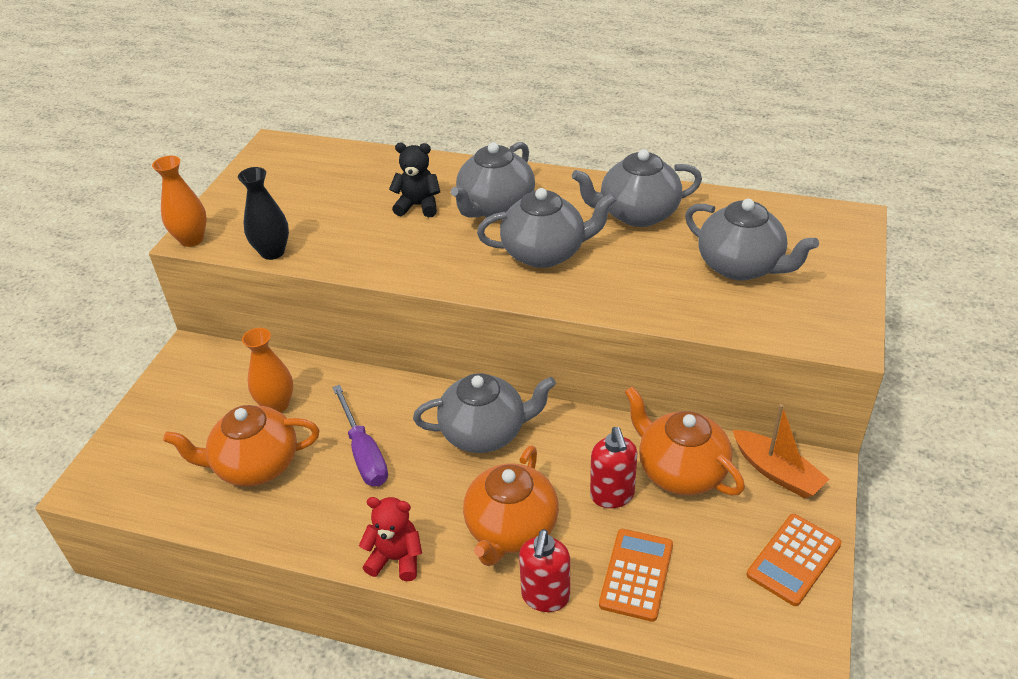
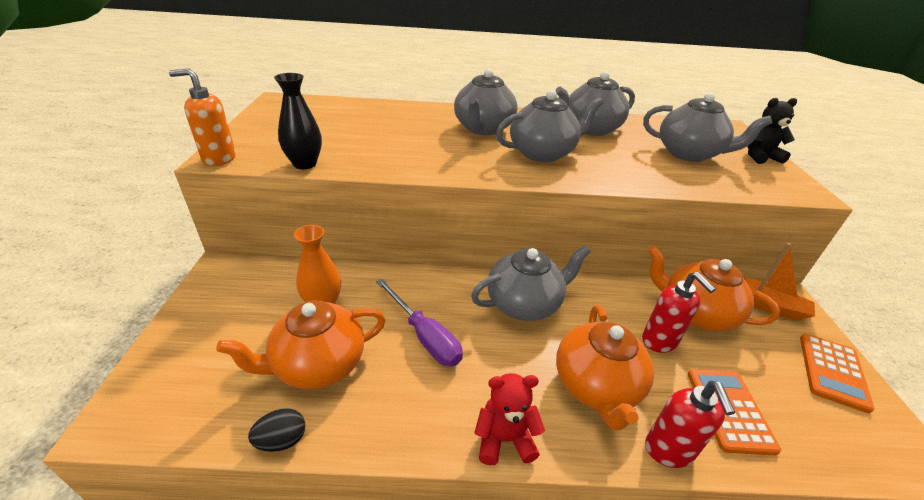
camera: 20 degrees left, 5 degrees down
(192, 239) = (219, 159): orange vase -> orange soap dispenser
(209, 525) = (282, 440): none -> black egg
(418, 206) = (421, 130): black teddy bear -> black teddy bear (760, 156)

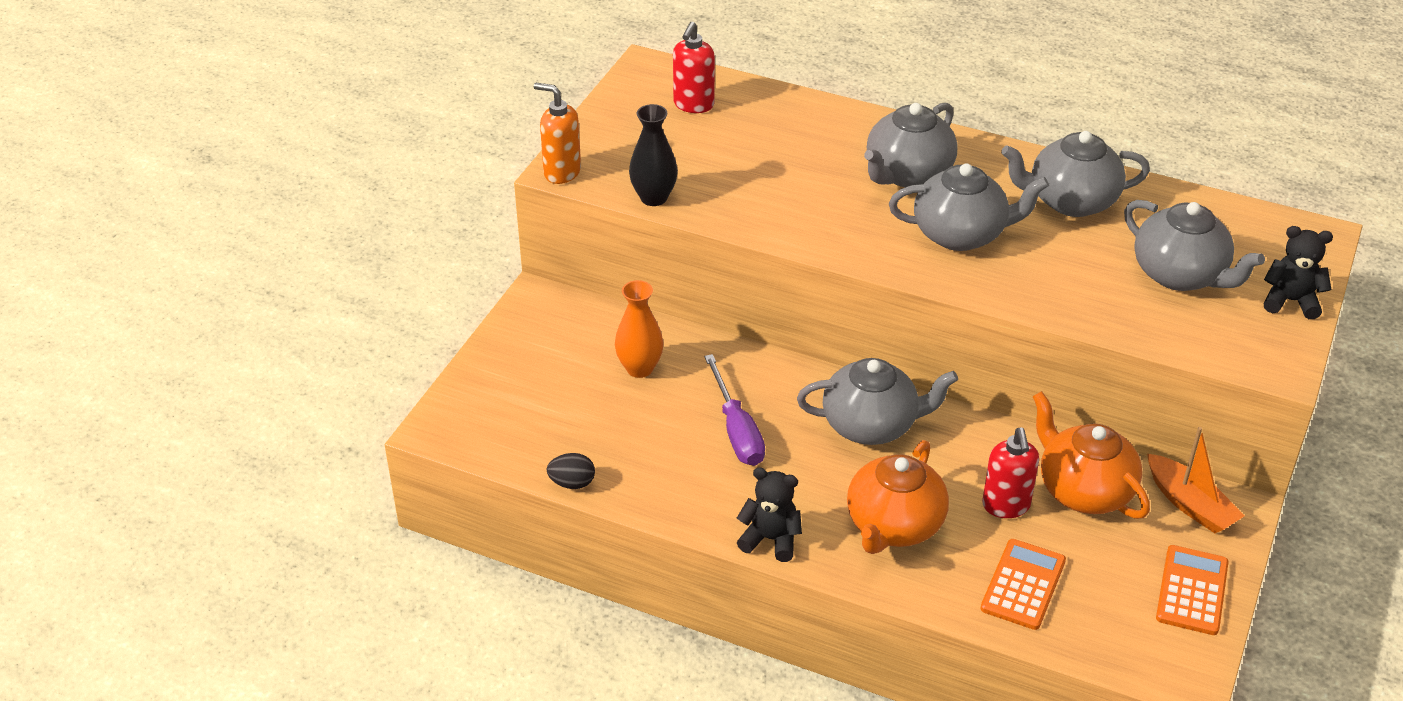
camera: 25 degrees right, 5 degrees up
(318, 364) = (618, 429): orange teapot -> none
(504, 439) = (770, 539): red teddy bear -> black teddy bear
(669, 450) = (925, 594): red soap dispenser -> red soap dispenser (693, 105)
(832, 371) = (1192, 591): orange calculator -> orange calculator turned 150 degrees clockwise

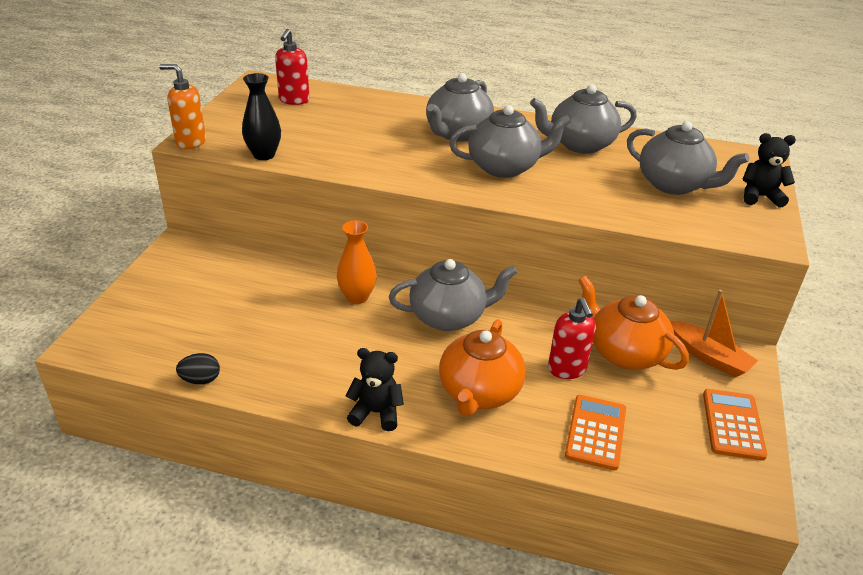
camera: 10 degrees left, 5 degrees down
(639, 368) = (260, 288): orange vase -> orange vase (357, 297)
(736, 430) = (341, 328): purple screwdriver -> none

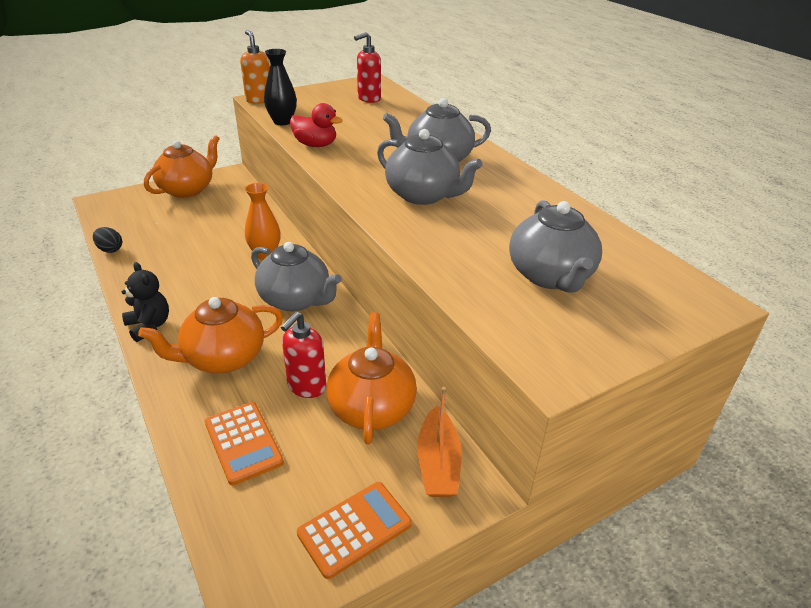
camera: 45 degrees right, 0 degrees up
(163, 281) = (187, 189): none -> orange teapot
(341, 164) = (315, 145): none -> red duck
(580, 144) = (526, 208): grey teapot -> none
(596, 432) = (243, 442): orange calculator -> orange calculator turned 90 degrees clockwise
(760, 197) = (627, 332): black teddy bear -> none

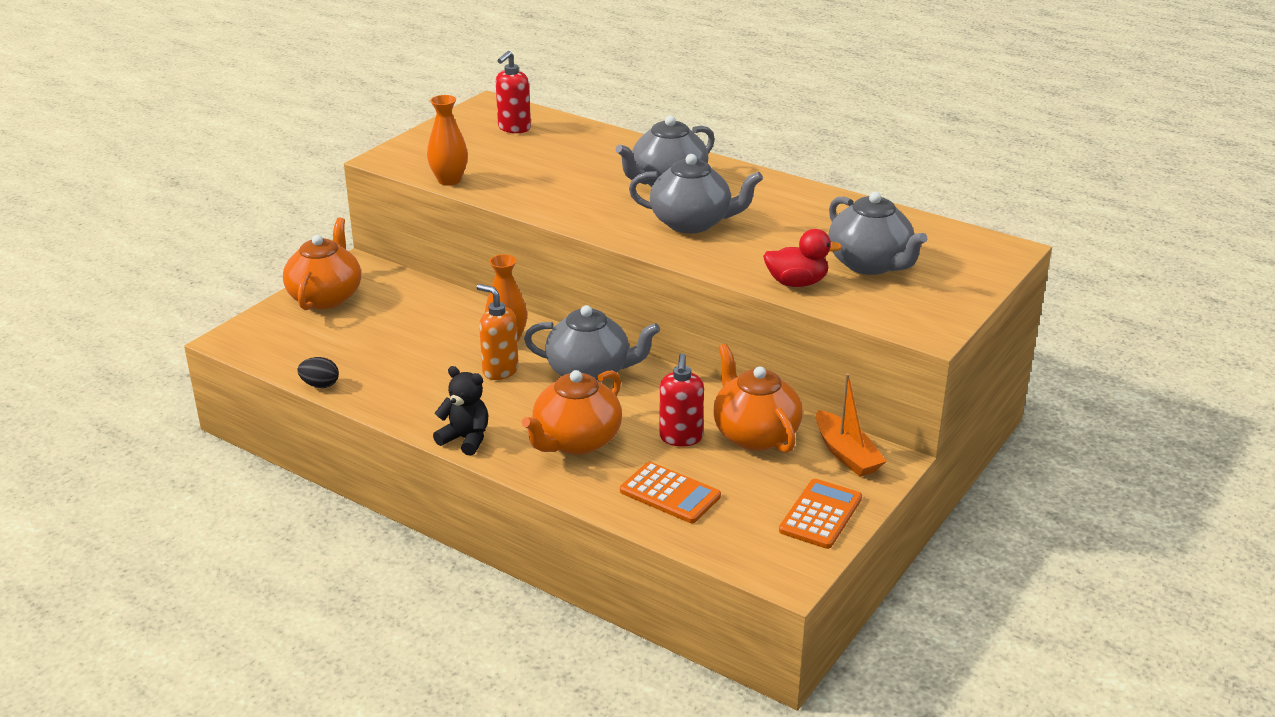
camera: 25 degrees left, 5 degrees down
(259, 100) = (384, 160): orange soap dispenser -> orange soap dispenser (500, 370)
(282, 122) = (449, 180): black vase -> orange vase
(315, 145) = (521, 198): red duck -> red duck (797, 283)

